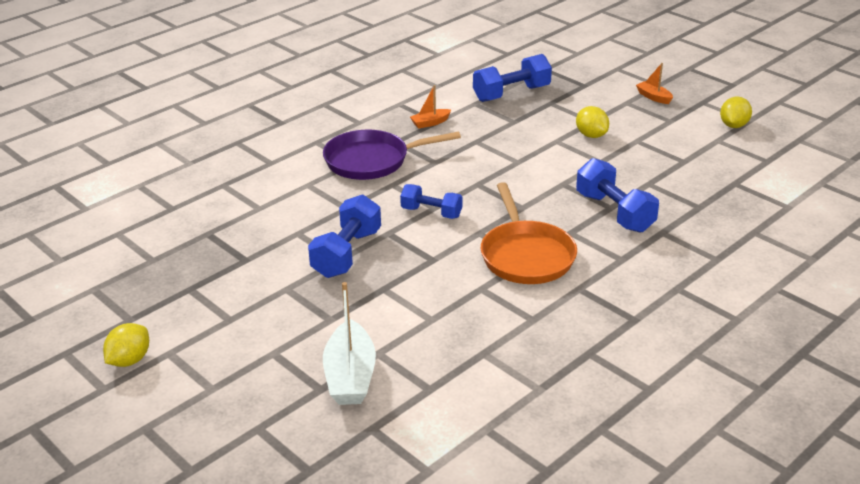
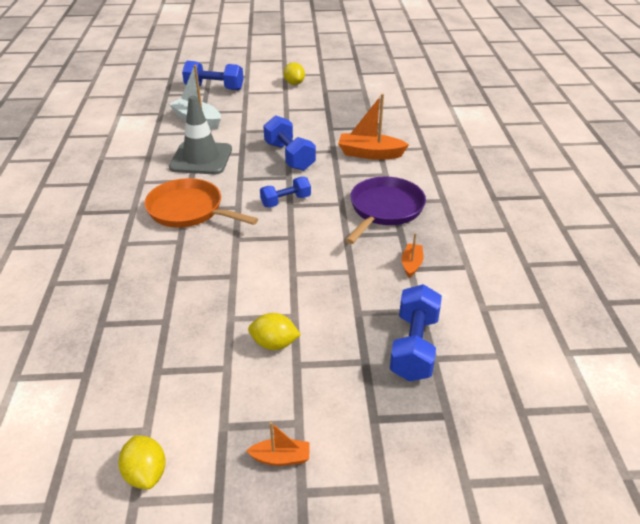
camera: 130 degrees right, 5 degrees up
(276, 209) = (370, 154): none -> orange boat
(432, 309) = (201, 158): none -> grey traffic cone
(614, 212) = (165, 275): blue dumbbell -> blue dumbbell (214, 88)

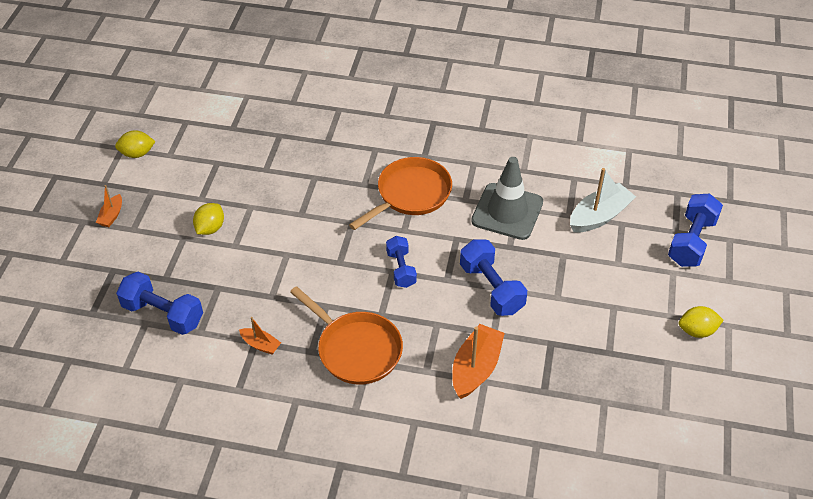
camera: 105 degrees right, 10 degrees up
(289, 156) = (491, 288): blue dumbbell -> blue dumbbell turned 75 degrees clockwise
(384, 209) = (356, 349): purple pan -> orange pan

